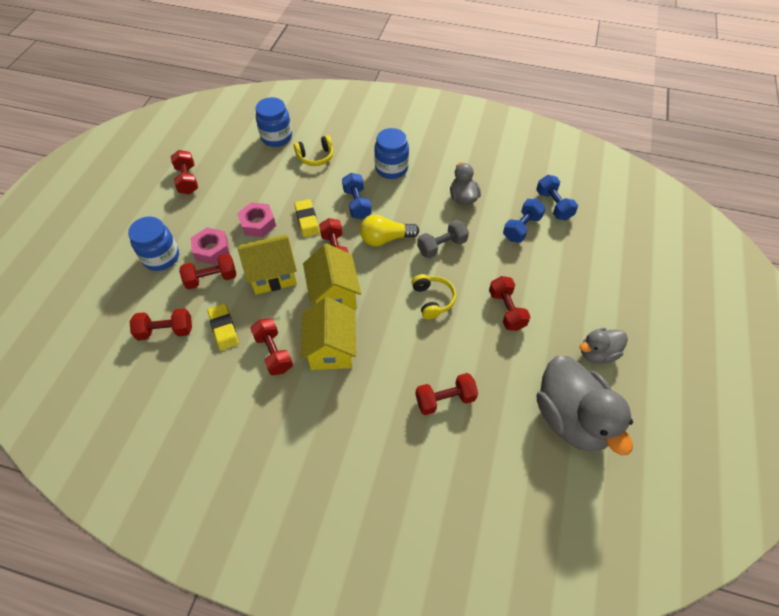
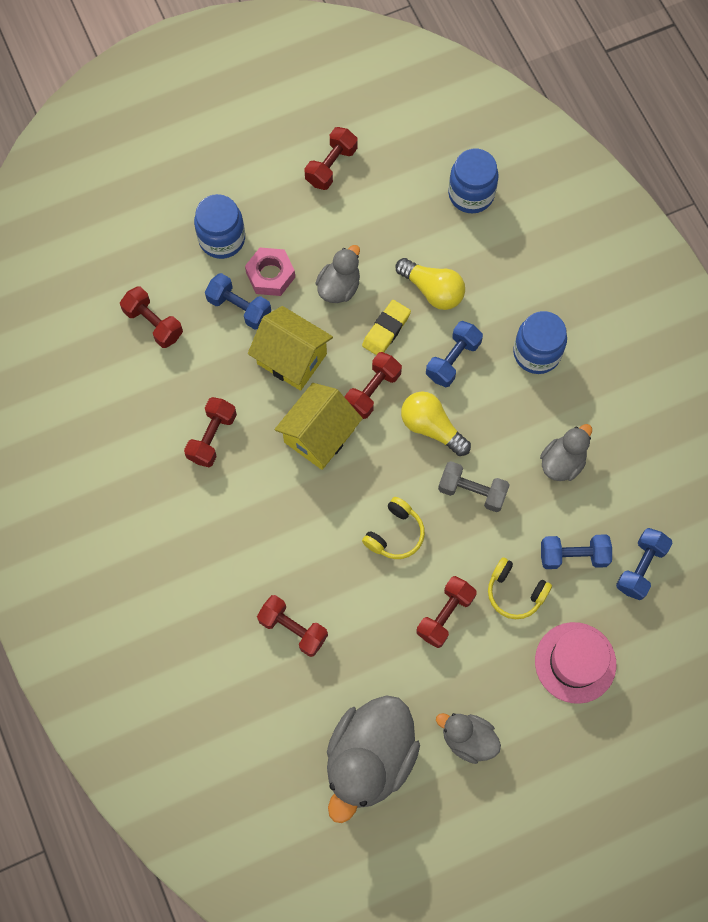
camera: 50 degrees right, 15 degrees up
(211, 279) = (239, 307): red dumbbell -> blue dumbbell
(224, 328) = (198, 370): yellow eraser -> none
(258, 223) = (339, 287): pink nut -> grey duck
(308, 186) = (432, 290): none -> yellow light bulb
(315, 157) = (480, 260): yellow headphones -> yellow headphones (515, 592)
(331, 349) = (259, 484): yellow house -> none
(587, 268) = (575, 662): none -> pink hat

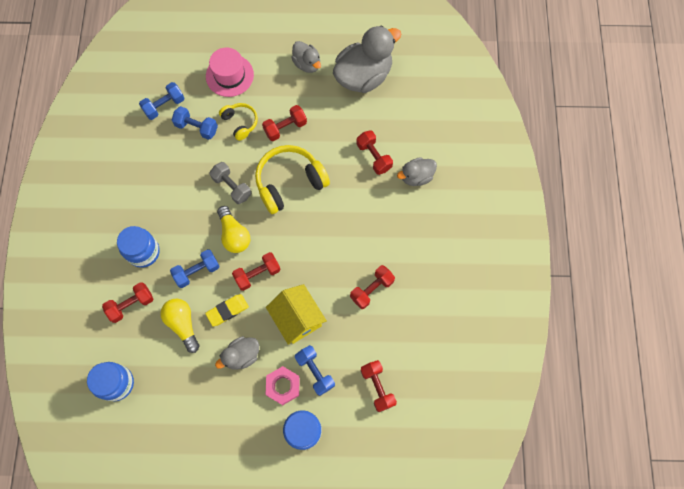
camera: 155 degrees left, 0 degrees up
(319, 435) = (305, 260): yellow house -> none
(331, 166) = (199, 453): red dumbbell -> red dumbbell (131, 305)
(395, 534) = (289, 182): yellow headphones -> yellow headphones, size x1.82
(562, 462) = (170, 180): grey duck -> grey duck (416, 177)

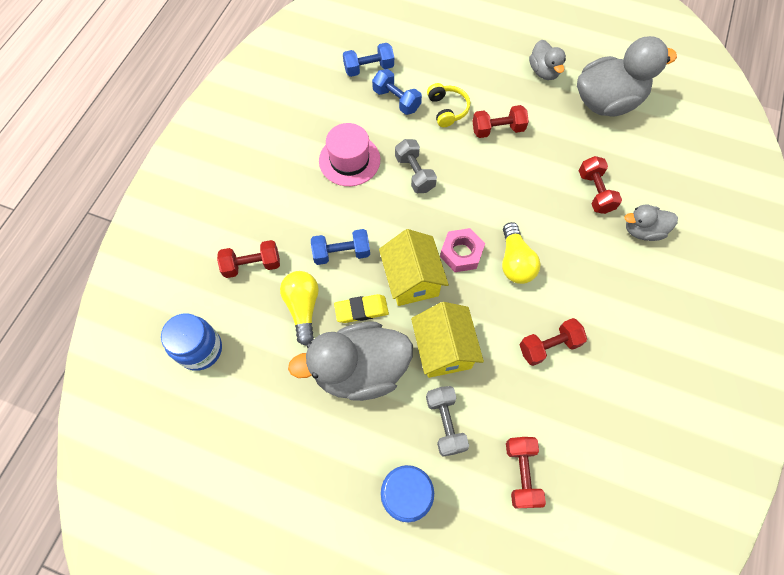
camera: 20 degrees right, 5 degrees down
(143, 252) = (288, 212): blue jar -> none
(229, 75) = (451, 59): pink hat -> pink hat (349, 160)
(234, 235) = (399, 226): yellow light bulb -> yellow light bulb (515, 262)
(242, 355) = (360, 370): grey duck -> grey duck, size x1.89
(257, 274) = (412, 280): red dumbbell -> yellow house
(283, 386) = (398, 426): pink nut -> pink nut (461, 253)
(289, 182) = (484, 189): yellow headphones -> none
(315, 371) = (445, 423): blue dumbbell -> grey dumbbell

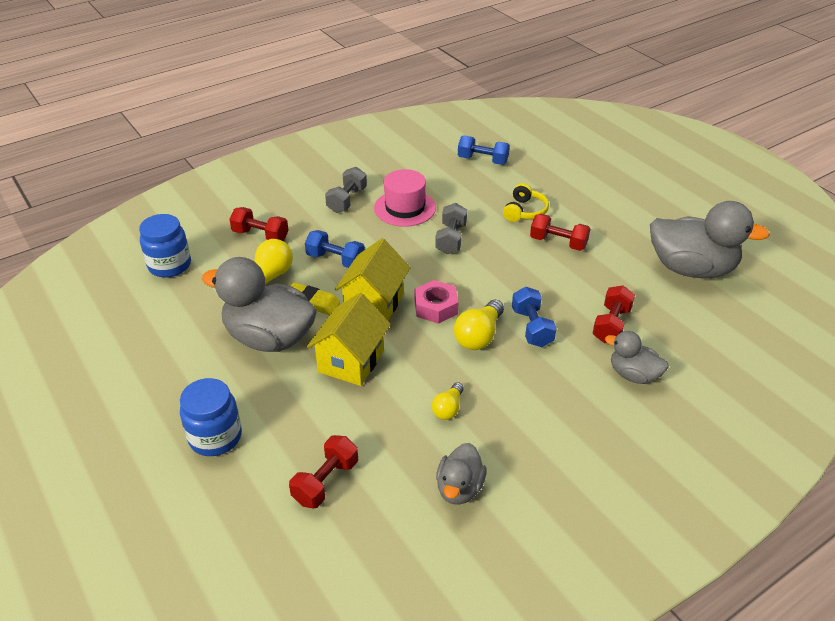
camera: 35 degrees right, 25 degrees down
(396, 100) = (485, 188): blue dumbbell -> blue dumbbell (532, 327)
(445, 423) = (299, 409): grey dumbbell -> grey dumbbell (347, 200)
(543, 72) = (646, 223): grey duck -> grey duck (459, 488)
(549, 346) = (448, 408): red dumbbell -> yellow light bulb

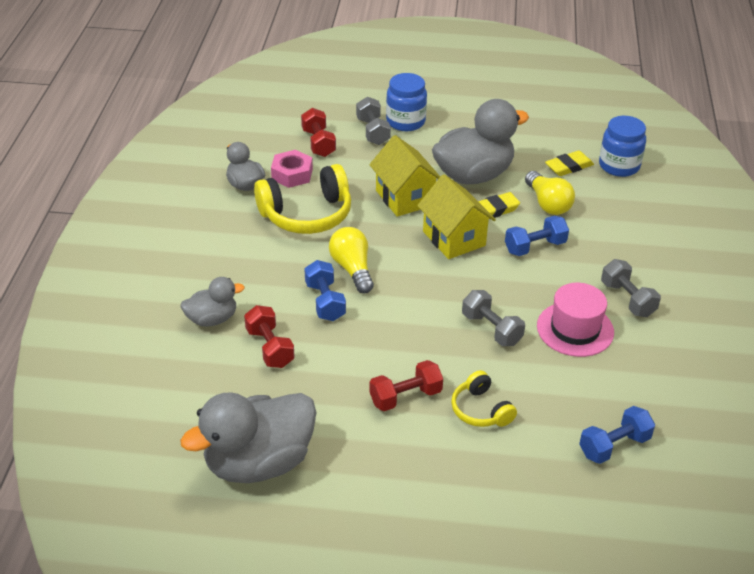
camera: 130 degrees right, 0 degrees up
(198, 291) = (568, 166): none -> yellow eraser
(260, 235) = (617, 224): red dumbbell -> none
(260, 452) = (373, 131): none -> grey dumbbell
(436, 307) = (411, 266): pink nut -> pink nut (292, 174)
(448, 408) = (307, 214): yellow light bulb -> yellow headphones
(532, 327) = (325, 301): blue dumbbell -> blue dumbbell turned 45 degrees clockwise

